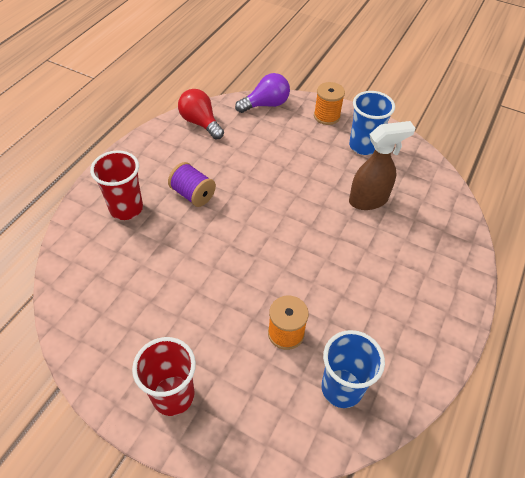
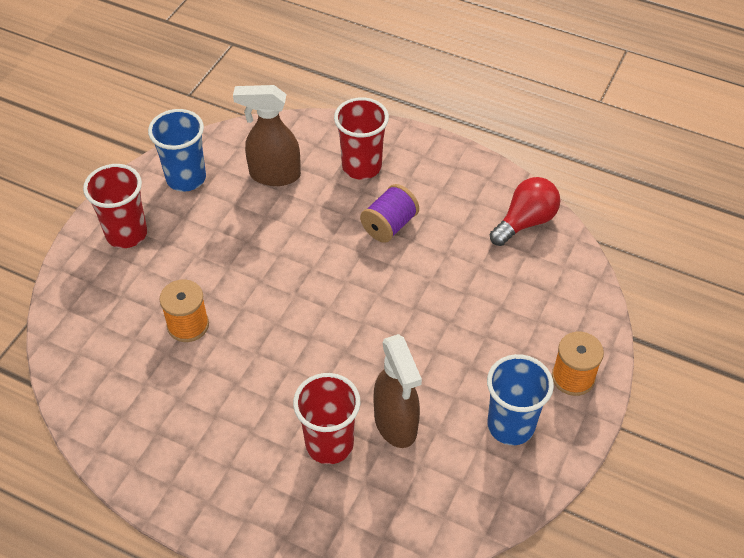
camera: 90 degrees right, 0 degrees up
(121, 270) = (274, 175): none -> brown spray bottle
(266, 104) = (583, 296): purple light bulb -> none
(341, 388) = (117, 376): blue cup -> blue cup (186, 178)
(389, 237) = (329, 444): none -> red cup

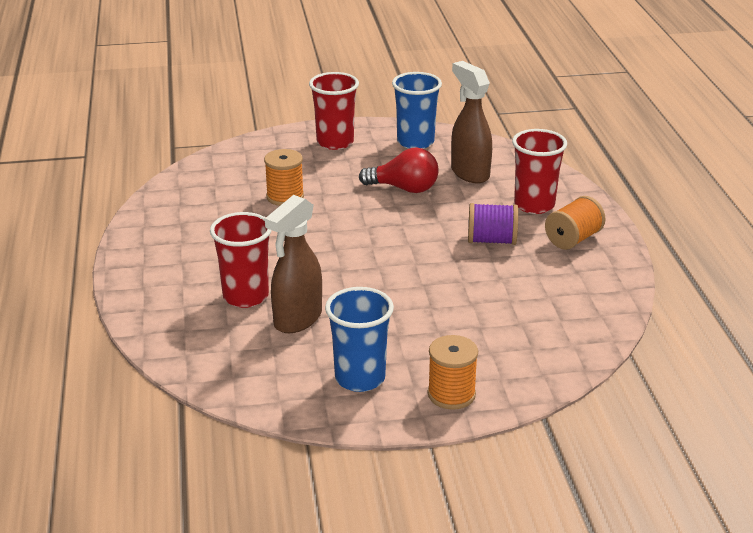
camera: 55 degrees right, 20 degrees down
(431, 175) = (573, 239): none -> orange spool
(525, 222) = (592, 305): red light bulb -> red light bulb (404, 188)

